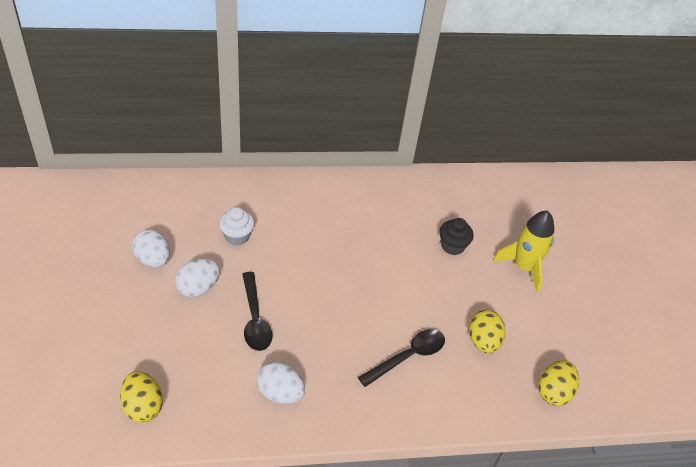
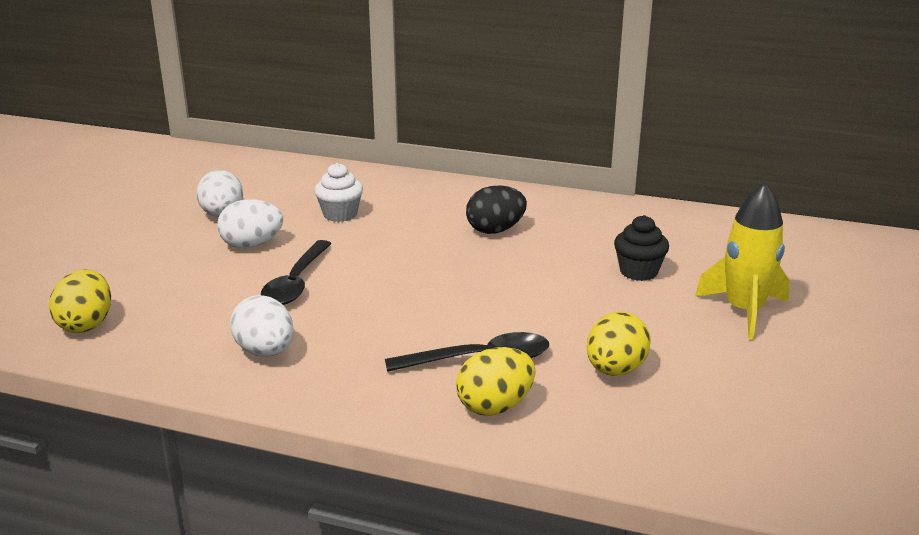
camera: 30 degrees right, 20 degrees down
(348, 226) = (495, 230): none -> black egg
(553, 392) = (701, 451): yellow egg -> yellow egg (495, 406)

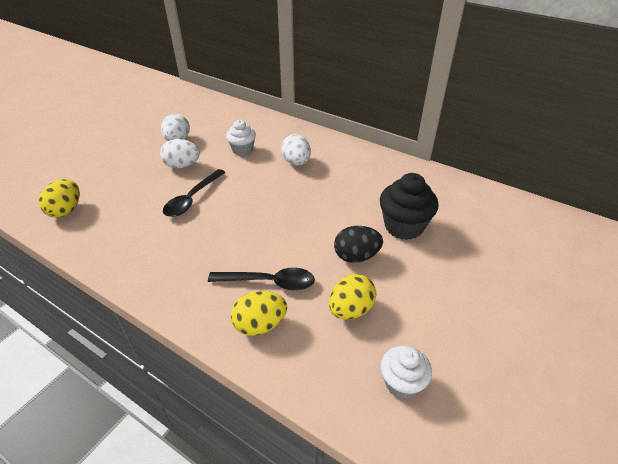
camera: 15 degrees right, 15 degrees up
(265, 352) = (148, 250): white egg -> white egg (296, 162)
(495, 230) = (328, 176): black egg -> black egg (356, 256)
(638, 272) = (403, 226): black cupcake -> black cupcake, size x1.56
(726, 431) = (402, 383): none -> white cupcake
(744, 311) = (461, 274): yellow rocket -> none

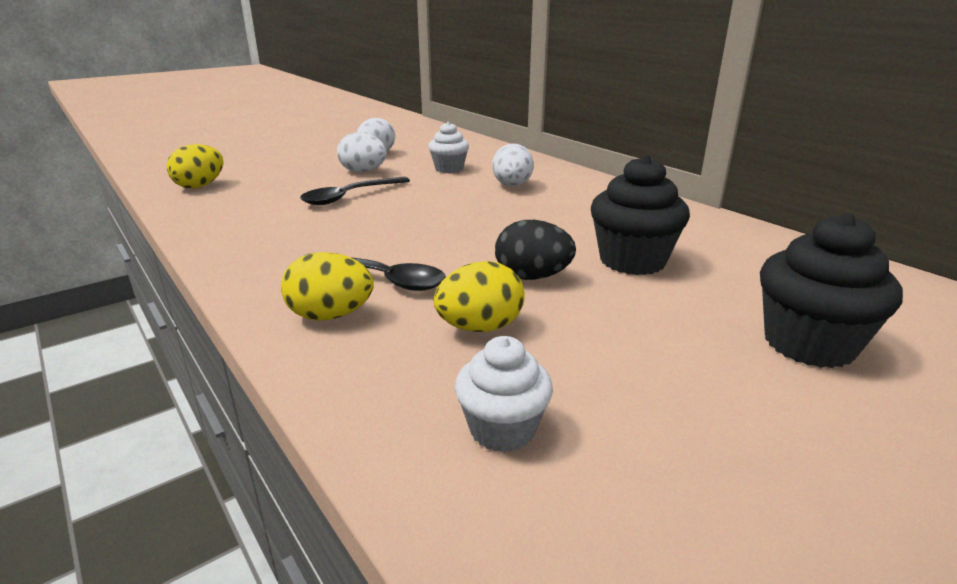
camera: 20 degrees right, 15 degrees down
(513, 275) = (808, 344): none -> black cupcake

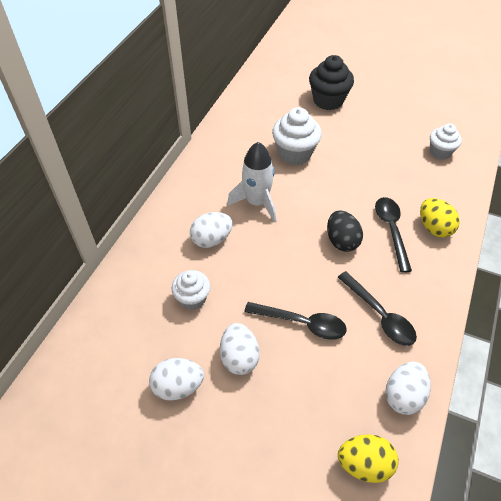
camera: 120 degrees left, 25 degrees up
(202, 213) = (403, 395): none -> white egg
(288, 229) = (380, 315): none -> black spoon
(480, 327) = (396, 179): yellow egg -> none
(532, 277) = (341, 180): black egg -> black egg (341, 241)
(546, 215) = (257, 202): none -> white rocket
(632, 261) = (294, 153): black cupcake -> white cupcake

